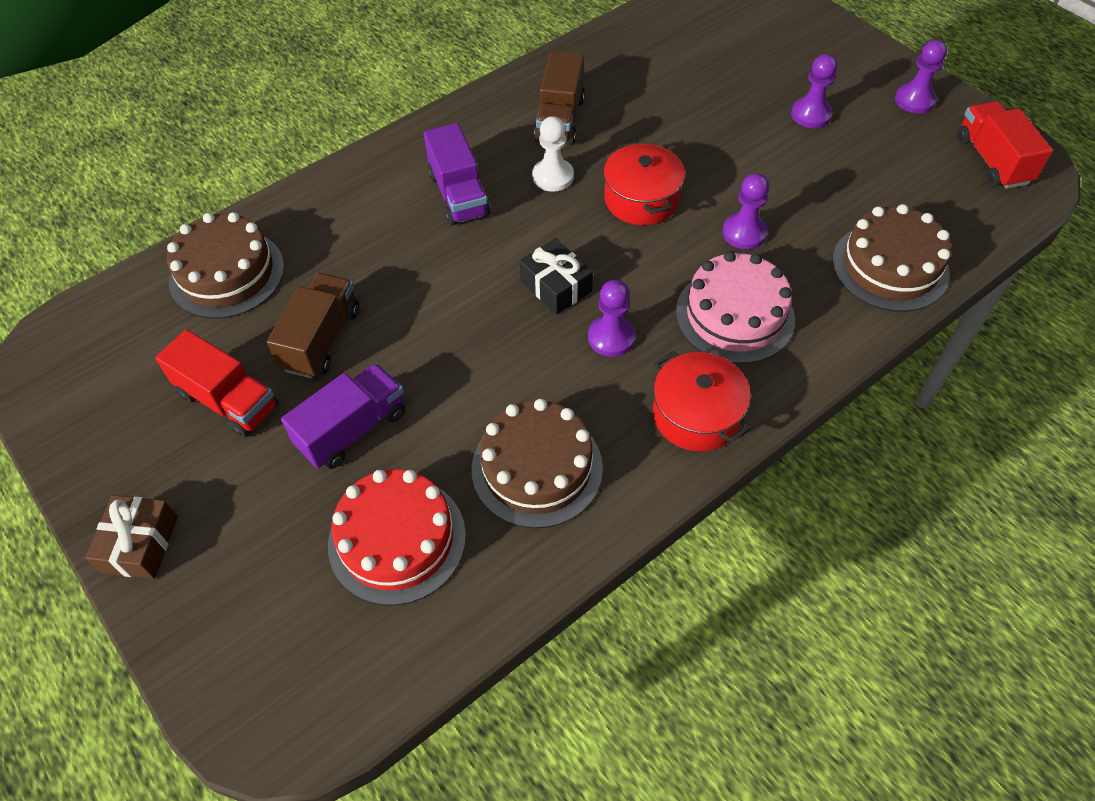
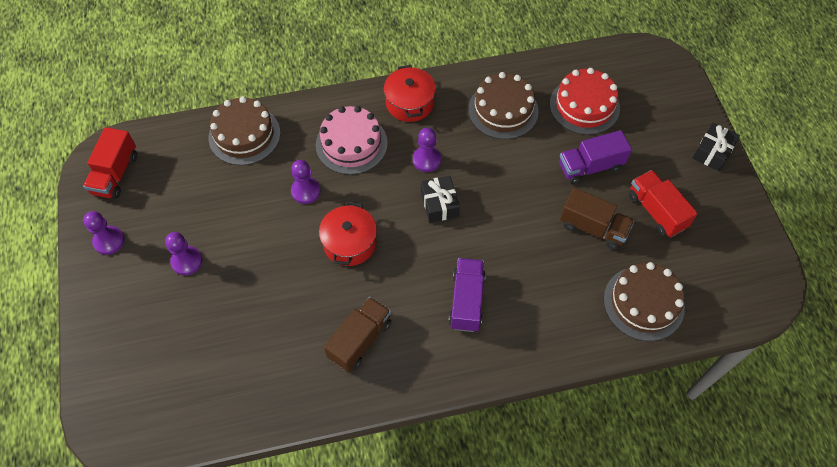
camera: 155 degrees left, 5 degrees up
(140, 544) = (712, 152): brown gift -> black gift
(321, 339) = (593, 228): brown truck -> brown truck turned 105 degrees counterclockwise
(553, 176) = (395, 288): white pawn -> none

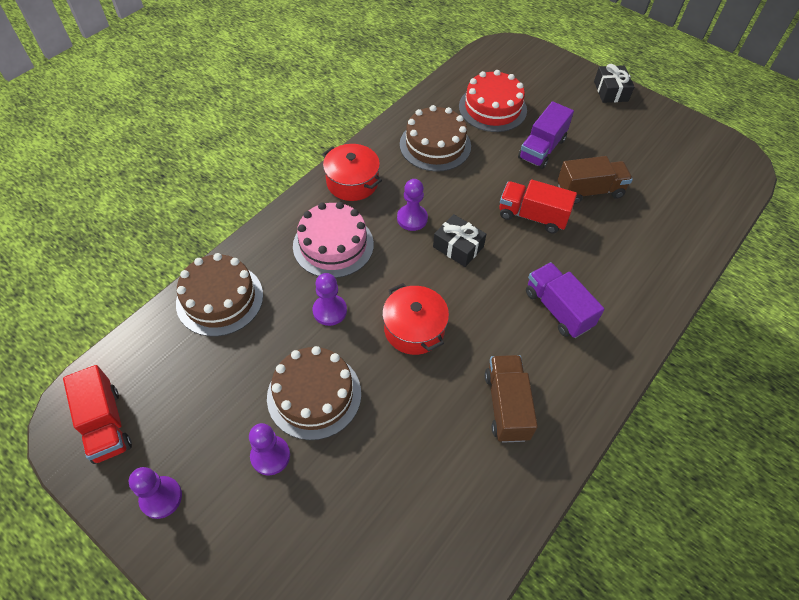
camera: 40 degrees left, 5 degrees down
(643, 303) = (678, 222): brown cake -> brown cake (314, 395)
(656, 211) = (618, 152): red truck -> red truck (532, 216)

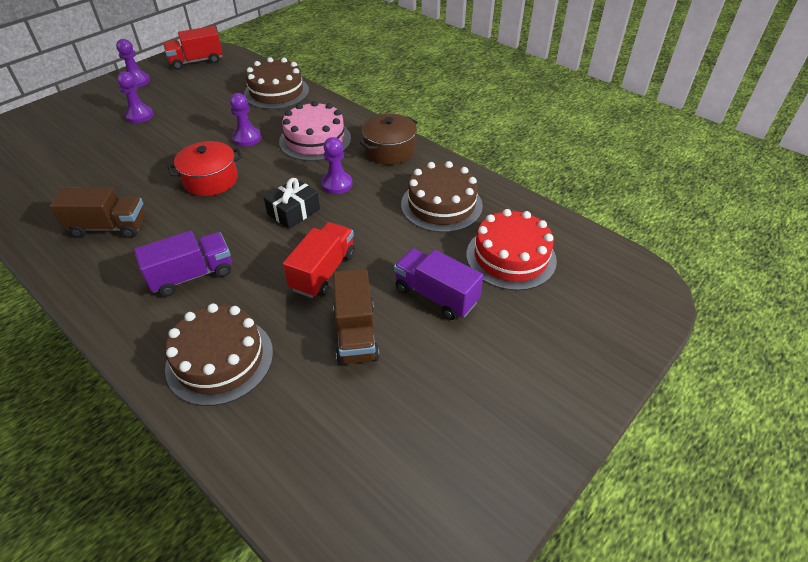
camera: 95 degrees right, 10 degrees down
(314, 395) = (175, 132): brown cake -> brown cake (220, 359)
(352, 182) = (389, 150): red pot -> brown pot
(611, 91) = (572, 401): black gift -> none

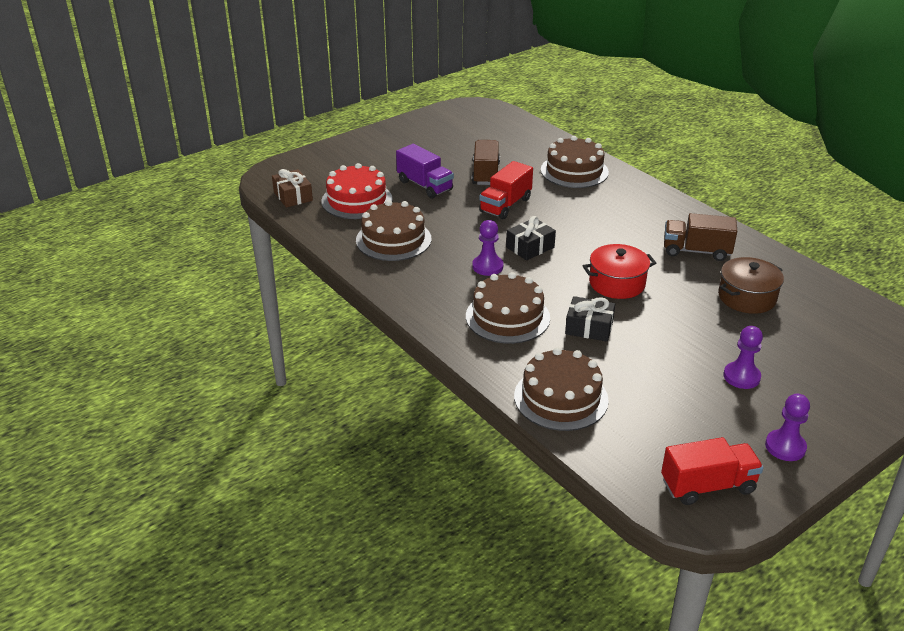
camera: 170 degrees left, 10 degrees down
(192, 275) = (608, 212): purple truck -> none
(247, 138) = (589, 327): purple pawn -> black gift
(315, 140) = (507, 317): pink cake -> brown cake
(389, 150) = (425, 295): brown pot -> brown pot (747, 297)
(592, 254) = (293, 196): none -> brown gift

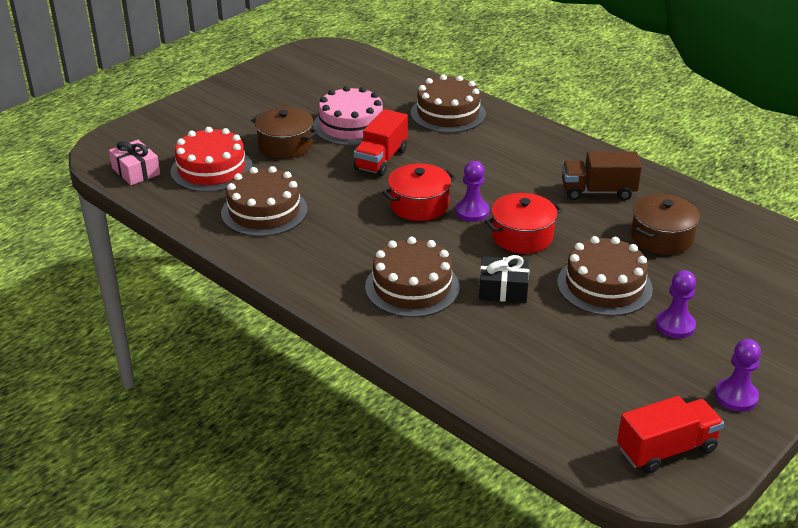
camera: 10 degrees left, 0 degrees up
(293, 196) = (136, 171): brown gift -> pink gift
(425, 185) = (285, 145): purple truck -> brown pot
(485, 174) = (351, 125): brown truck -> pink cake
(487, 266) = (377, 232): purple pawn -> purple pawn (472, 212)
(530, 247) = (419, 205): black gift -> red pot
(561, 398) = (490, 372): brown cake -> brown cake (604, 286)

